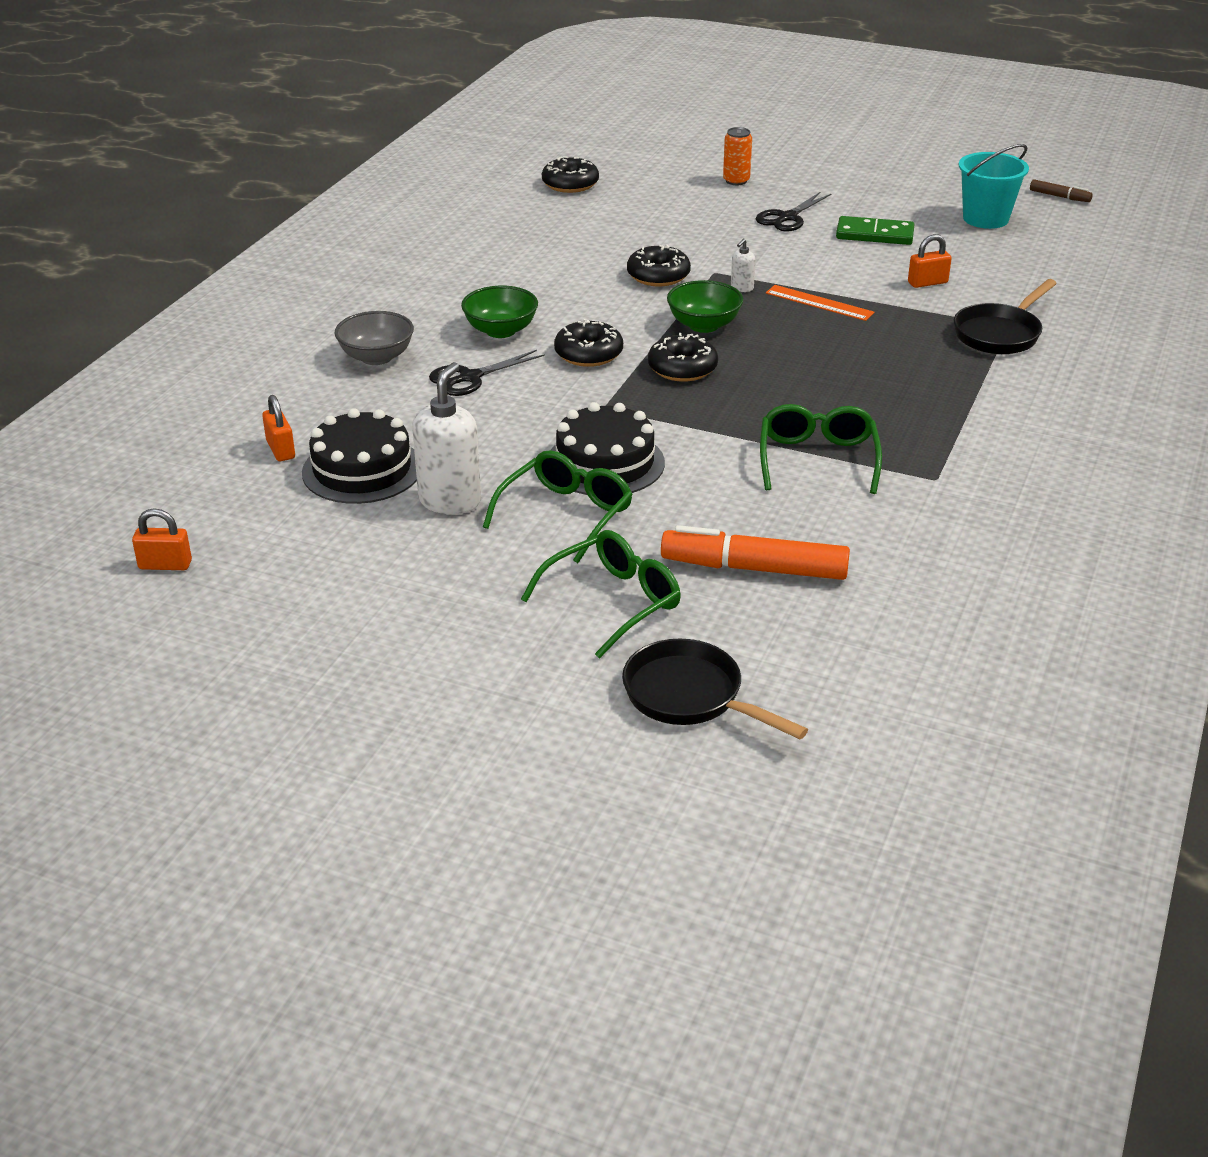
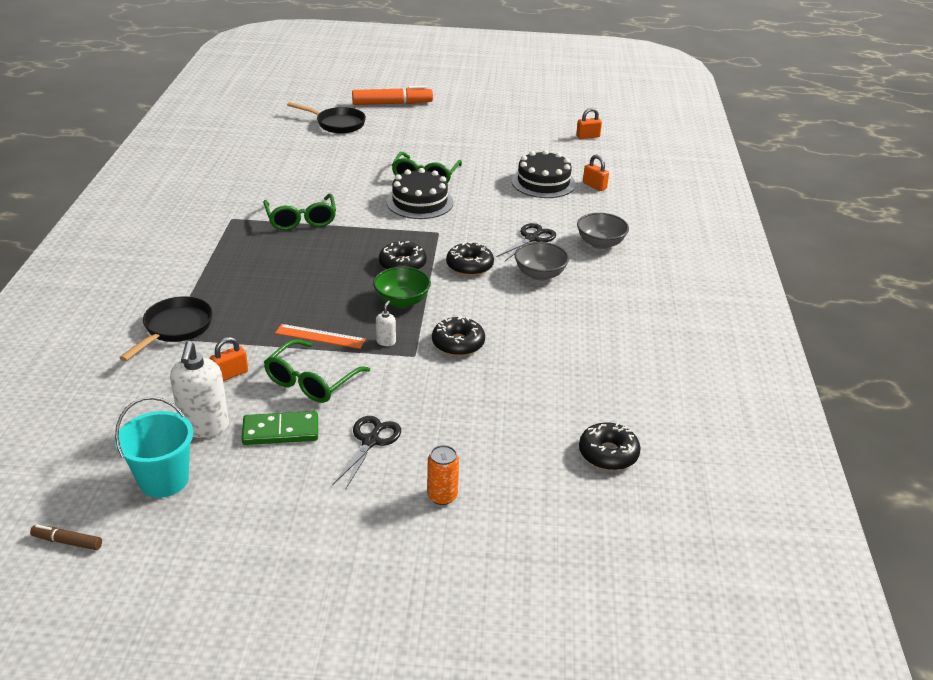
camera: 160 degrees right, 0 degrees up
(450, 501) = (486, 175): white soap dispenser -> white soap dispenser (204, 427)
(501, 330) = (540, 274): green bowl -> grey bowl
(613, 602) = (383, 147): green glasses -> green glasses (311, 381)
(754, 568) = (323, 167): orange marker -> orange marker (392, 104)

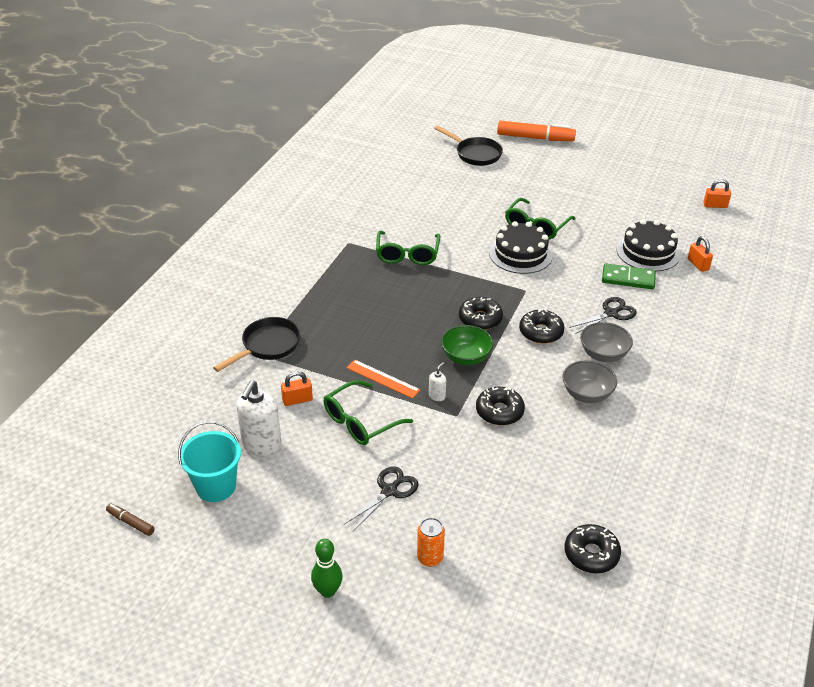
camera: 20 degrees right, 5 degrees up
(280, 431) = (319, 463): green domino -> green domino (628, 278)
(340, 557) = (327, 591): none -> green bowling pin
(600, 243) = (676, 331): grey bowl -> grey bowl (587, 394)

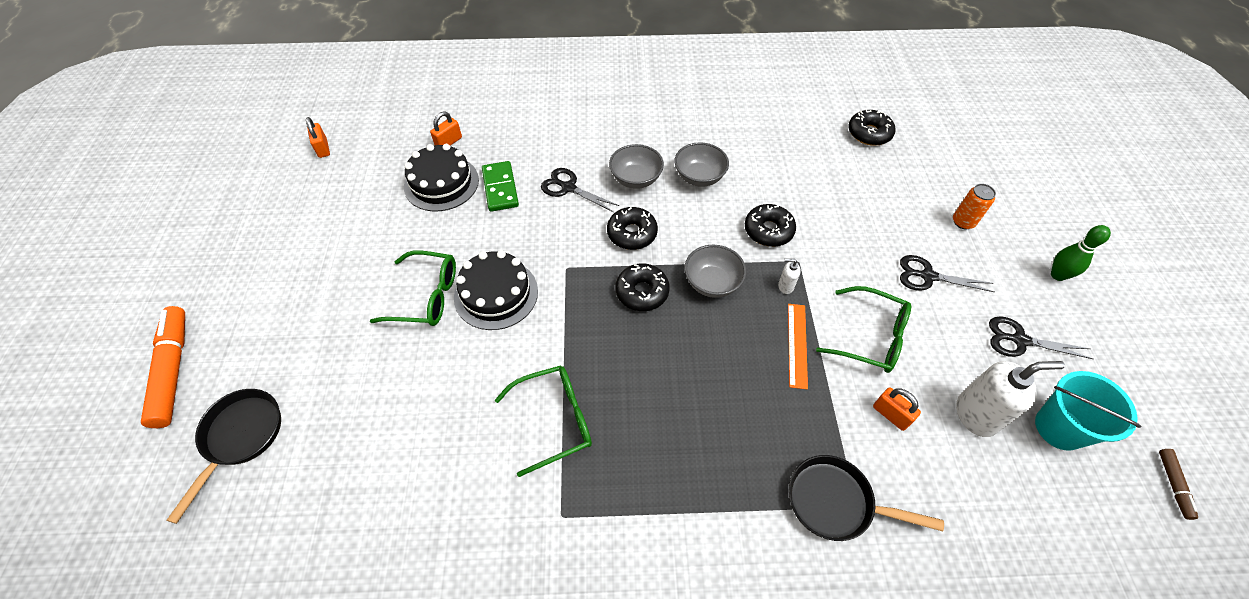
camera: 115 degrees left, 15 degrees up
(292, 513) = (1019, 340): none -> black scissors
(466, 357) = (712, 283): green bowl -> grey bowl

